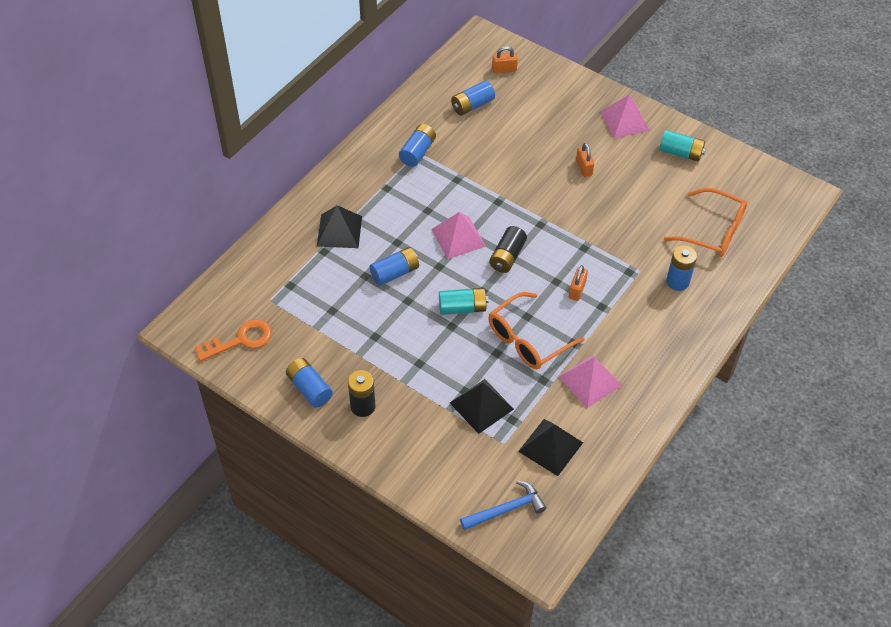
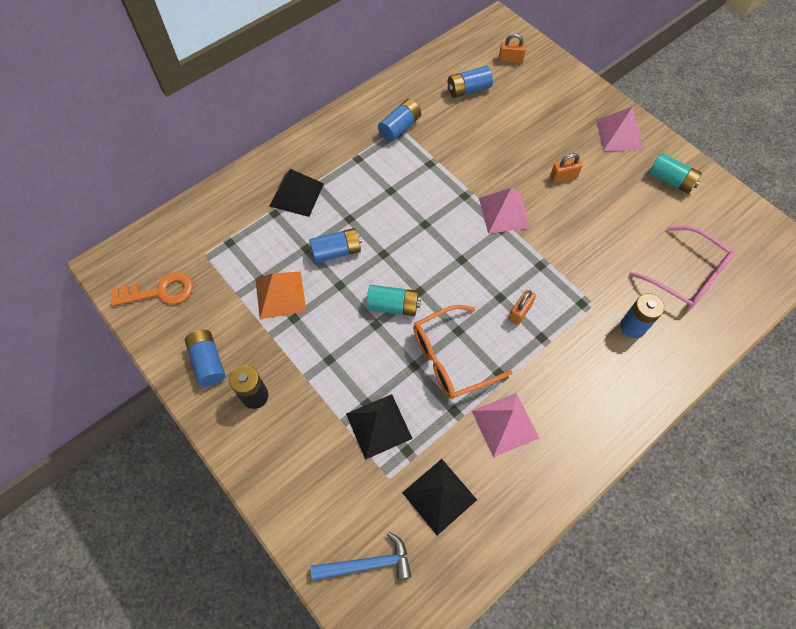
camera: 15 degrees right, 10 degrees up
(355, 320) = (280, 295): none -> orange pyramid
(458, 237) = (412, 226): pink pyramid -> pink pyramid (504, 213)
(507, 256) = (456, 258): black battery -> none
(584, 168) = (563, 177): orange padlock -> orange padlock turned 75 degrees clockwise
(713, 231) = (686, 276): orange glasses -> pink glasses

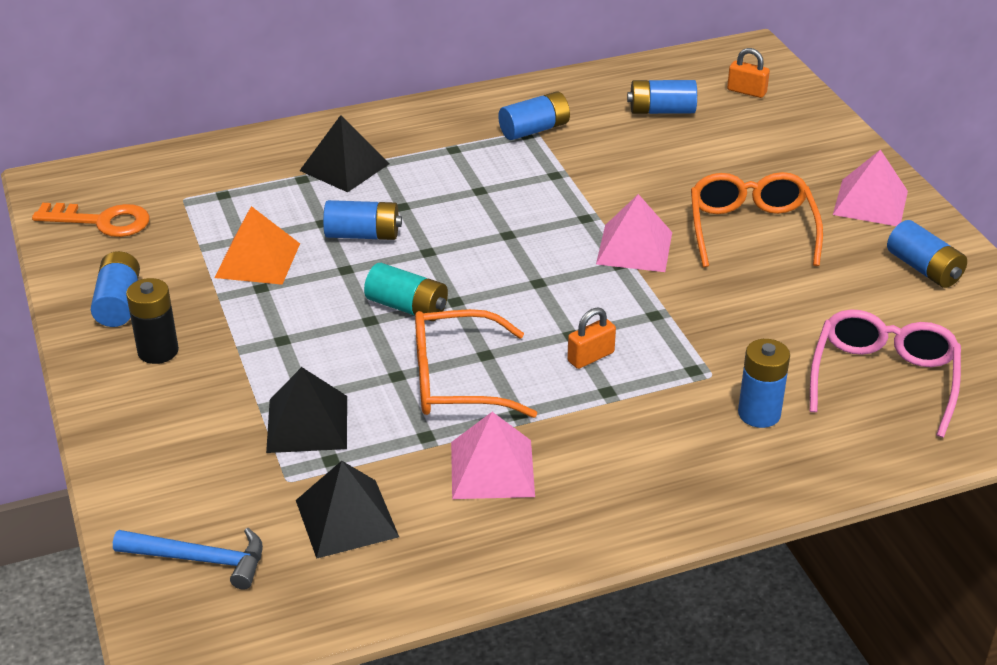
camera: 20 degrees right, 25 degrees down
(563, 177) = (751, 229): orange padlock -> orange glasses
(670, 180) = (923, 269): turquoise battery -> blue battery
(686, 276) = (883, 379): pink glasses -> pink glasses turned 135 degrees counterclockwise

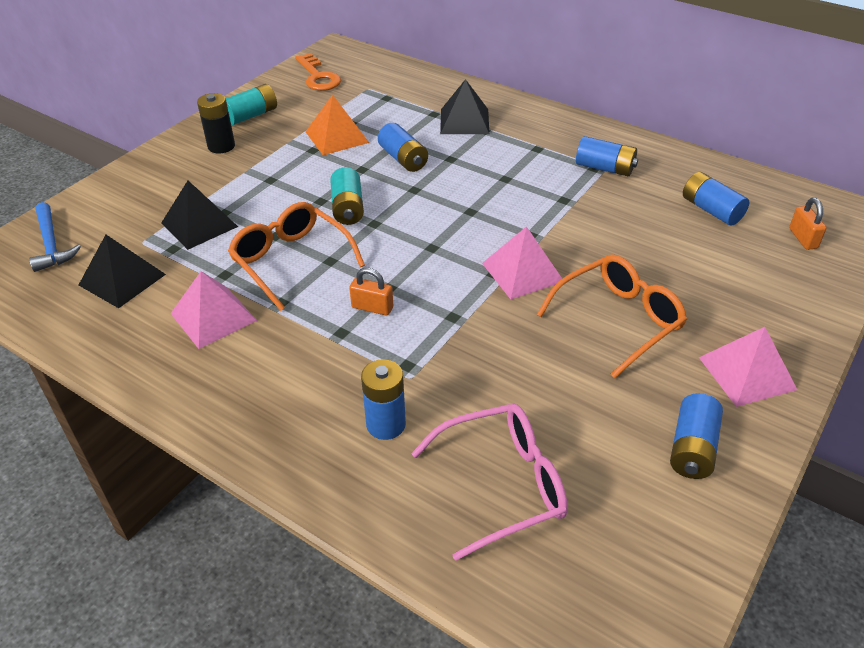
camera: 55 degrees right, 5 degrees up
(119, 303) = (251, 115): blue battery -> turquoise battery

